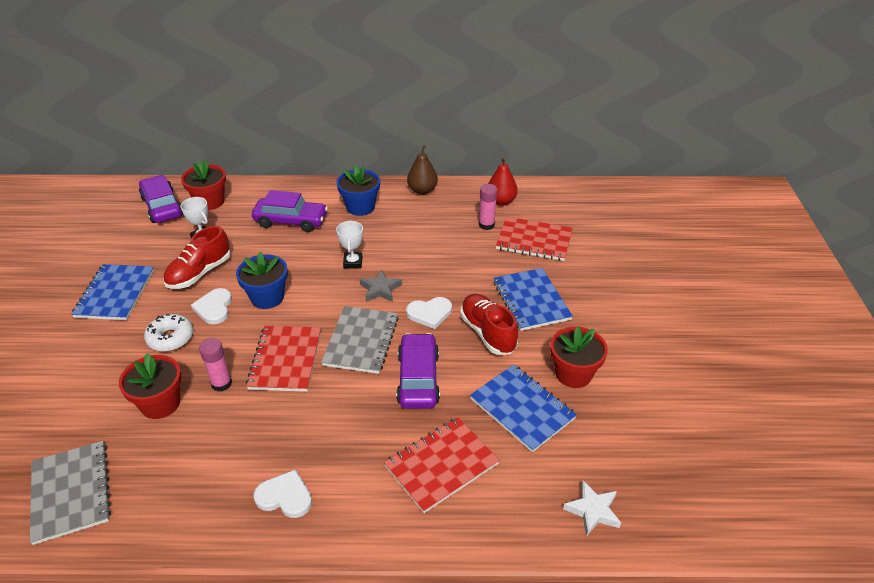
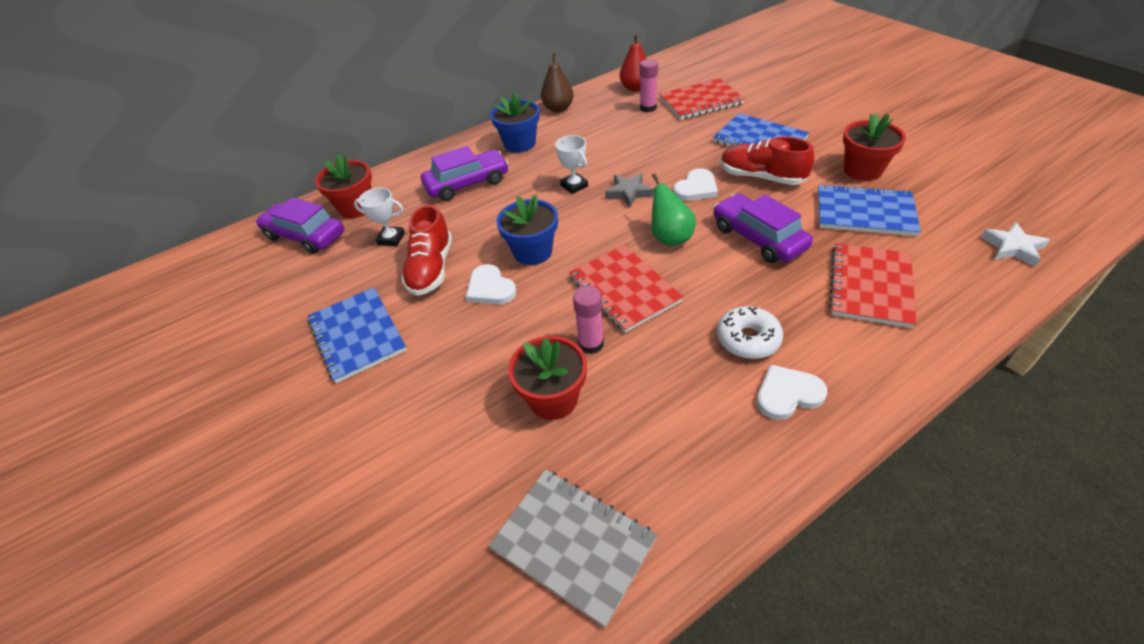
camera: 30 degrees left, 5 degrees up
(170, 338) = (480, 338): white donut -> white donut (748, 339)
(361, 341) = (670, 238): grey notebook -> green pear

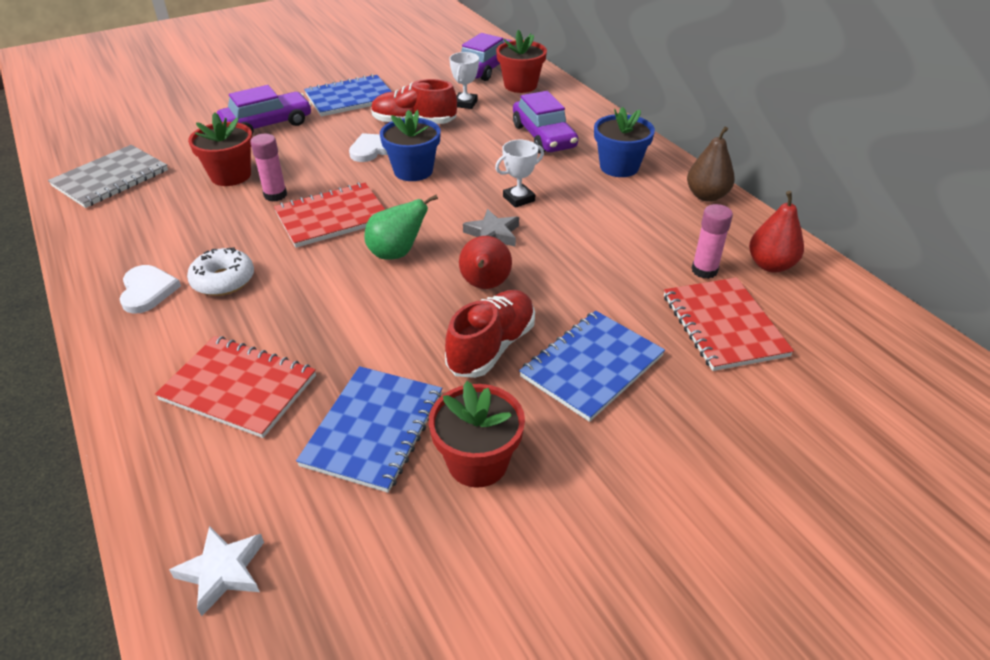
camera: 90 degrees right, 5 degrees down
(696, 188) = (485, 285): white heart -> red pear
(758, 237) = (367, 318): purple car -> purple car (267, 124)

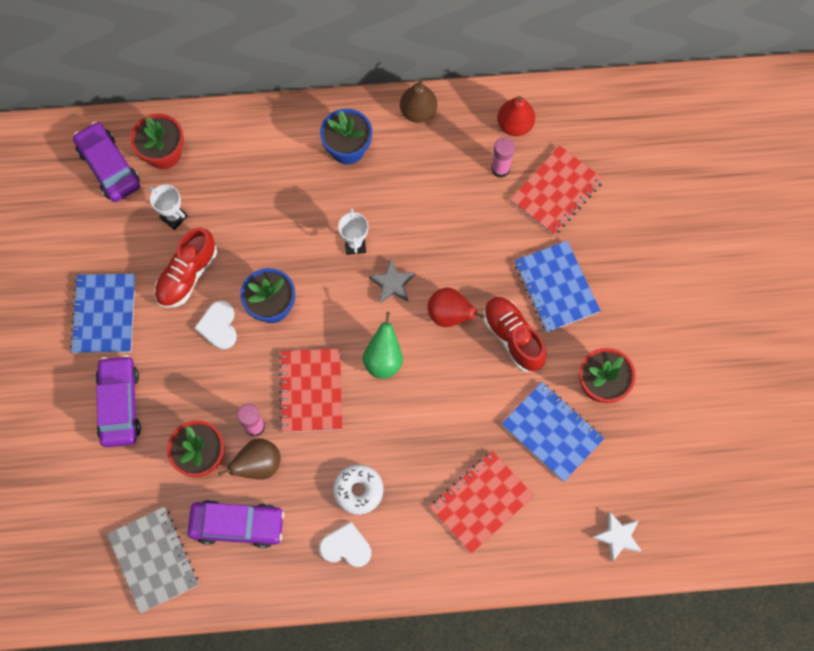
camera: 65 degrees left, 30 degrees up
(232, 208) = (258, 465): none -> brown pear
(543, 136) = (270, 180): purple car -> purple car (237, 525)
(724, 325) = (556, 191): red notebook -> red notebook turned 60 degrees counterclockwise

